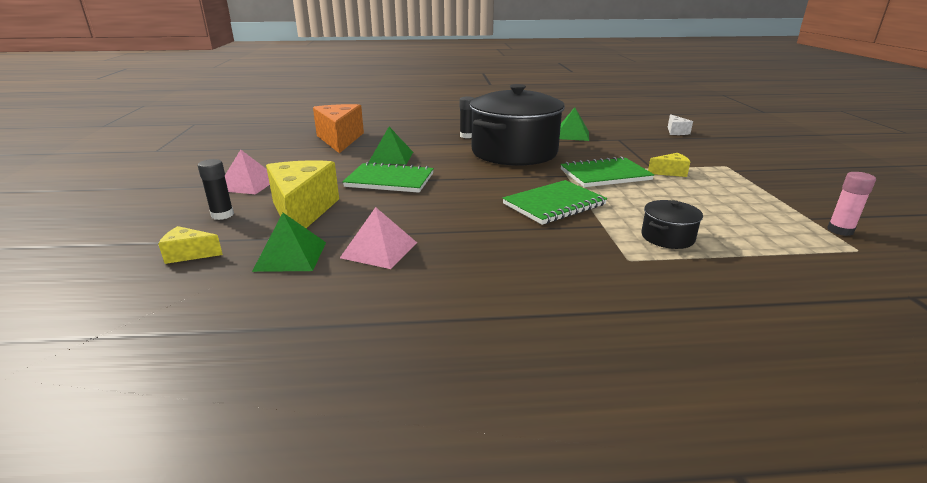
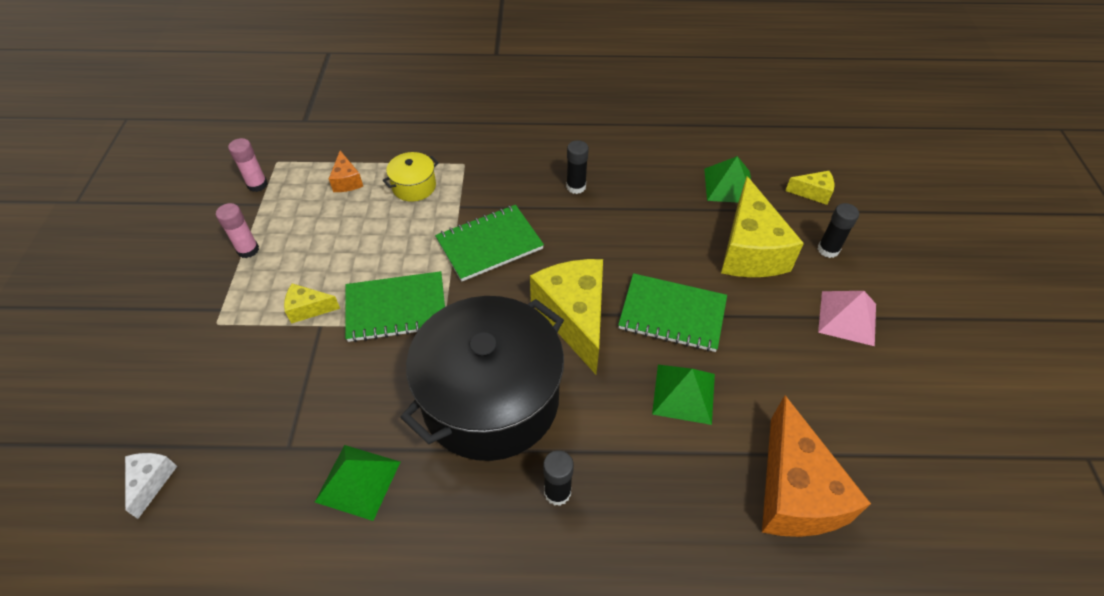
camera: 175 degrees left, 25 degrees up
(379, 250) = (659, 188): pink pyramid -> none
(466, 176) = (574, 318): none -> yellow cheese
(480, 246) = (576, 187): none -> black glue stick
(667, 237) = (414, 186): black pot -> yellow pot
(748, 238) = (347, 181): none -> orange cheese
(765, 193) = (248, 250): none -> pink glue stick

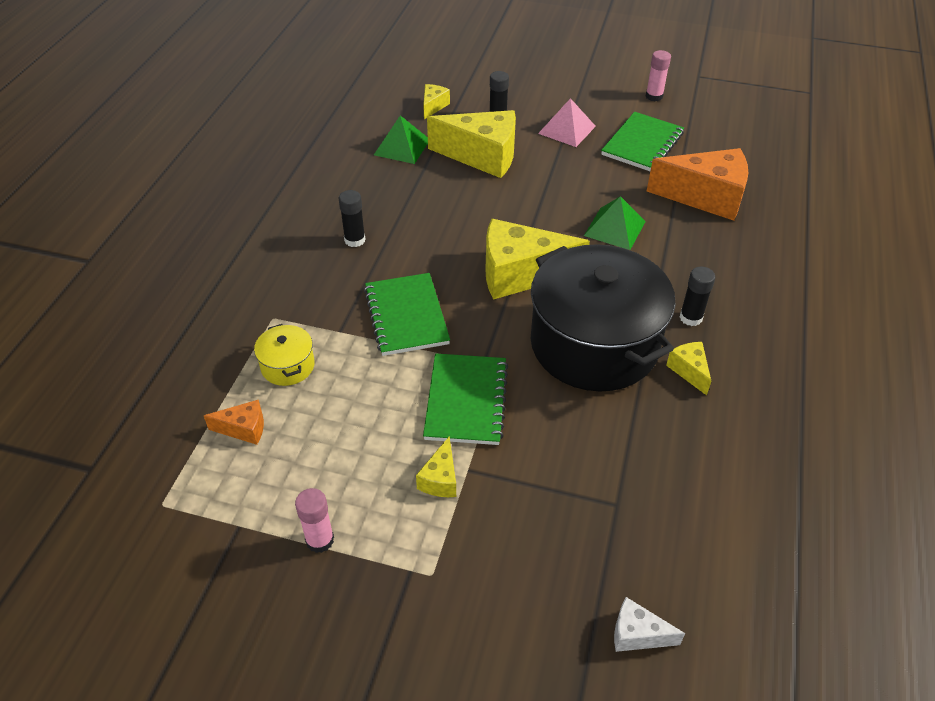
camera: 75 degrees left, 5 degrees down
(257, 185) = (198, 528): pink glue stick -> pink glue stick (654, 96)
(358, 481) = (662, 449): green pyramid -> none
(472, 498) = (689, 371): none -> yellow cheese
(672, 314) = (535, 215): green notebook -> green notebook (642, 144)

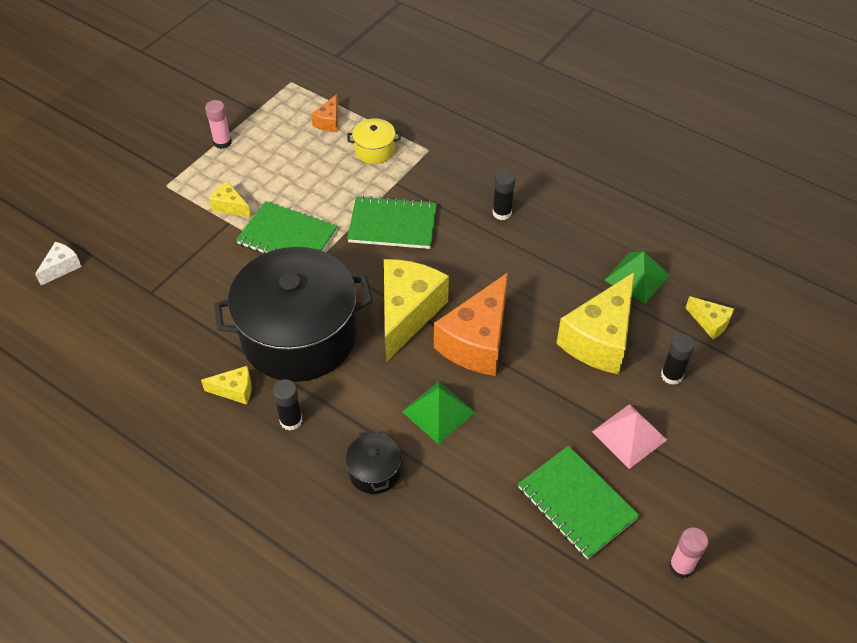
camera: 110 degrees right, 5 degrees up
(698, 250) = (374, 471): none -> black pot
(706, 197) = (454, 523): orange cheese -> orange cheese (477, 341)

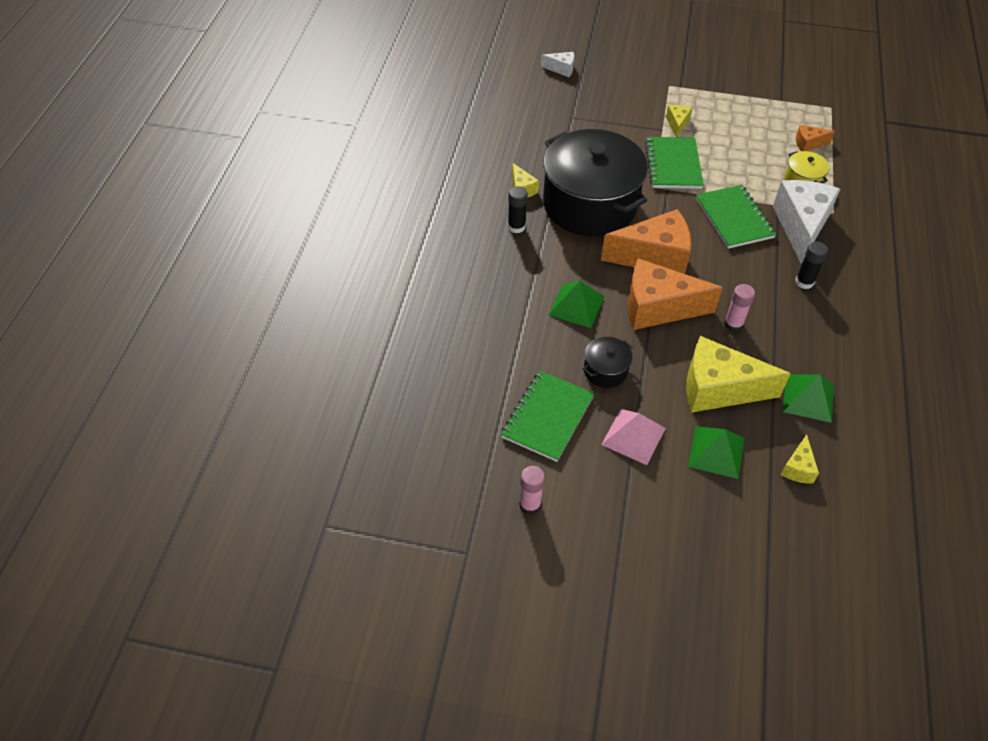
camera: 65 degrees right, 0 degrees up
(222, 142) = (734, 96): pink glue stick -> pink glue stick (733, 324)
(374, 471) = (503, 286): black pot -> black pot (605, 370)
(407, 313) = (654, 257): yellow cheese -> orange cheese
(432, 180) = (801, 226): none -> white cheese
(671, 375) = (716, 452): black glue stick -> green pyramid

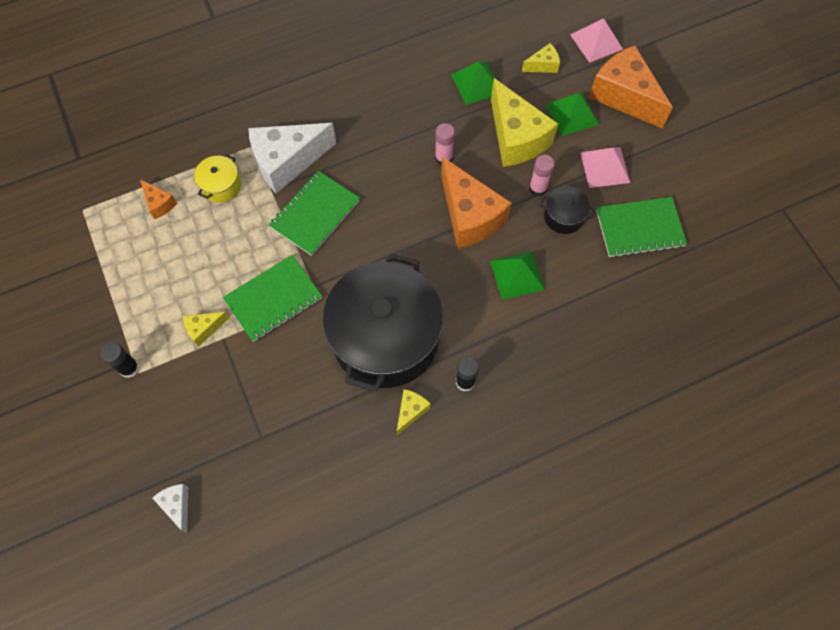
camera: 125 degrees left, 15 degrees up
(530, 505) = (715, 196): pink glue stick -> pink glue stick (538, 188)
(654, 257) = (413, 249): orange cheese -> orange cheese (624, 96)
(803, 541) = (596, 41): none -> pink pyramid
(804, 282) = (356, 132): black glue stick -> black glue stick (129, 368)

